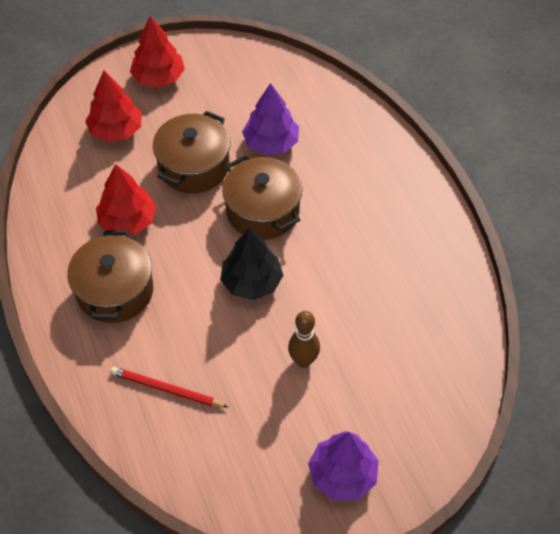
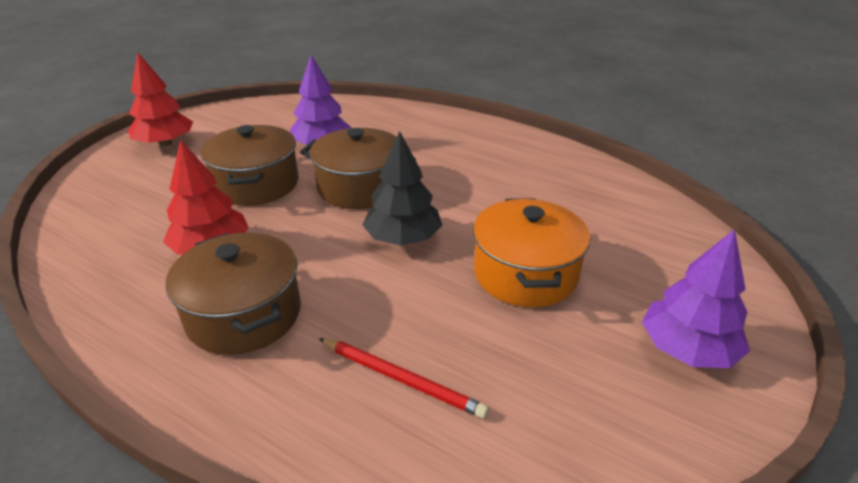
camera: 35 degrees left, 20 degrees down
(116, 130) = (142, 189): red tree -> none
(166, 389) = (402, 379): red pencil -> red pencil turned 135 degrees counterclockwise
(303, 361) = (525, 274): brown bowling pin -> orange pot

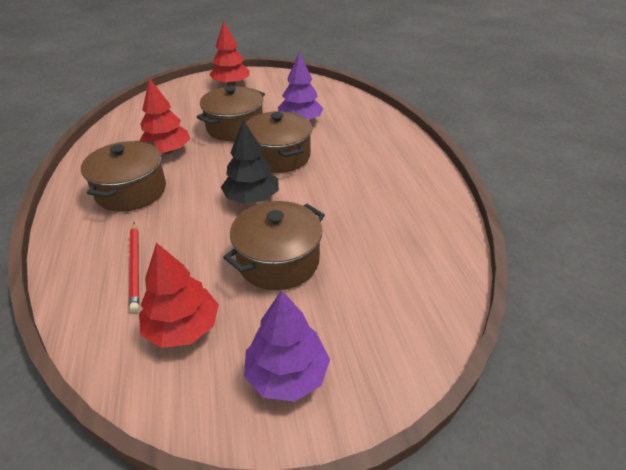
camera: 45 degrees right, 5 degrees up
(525, 274) = (278, 261): orange pot -> brown pot
(552, 389) = (182, 327): none -> red tree

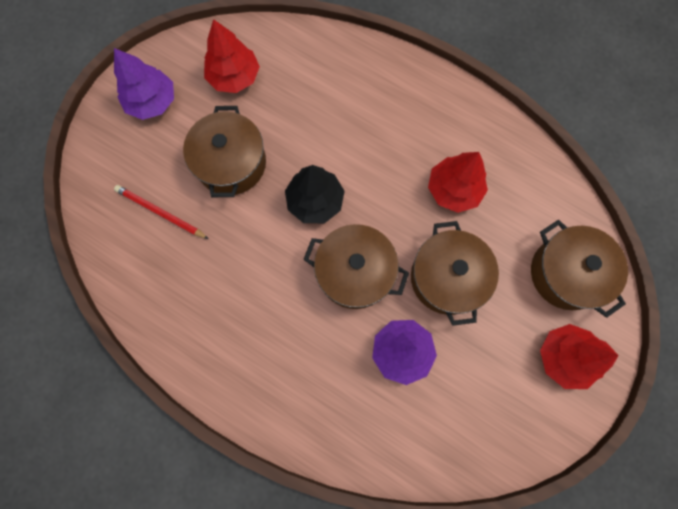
camera: 135 degrees right, 35 degrees up
(131, 191) = (410, 127): brown pot -> brown pot (566, 273)
(135, 266) = (312, 83): red pencil -> red pencil (160, 213)

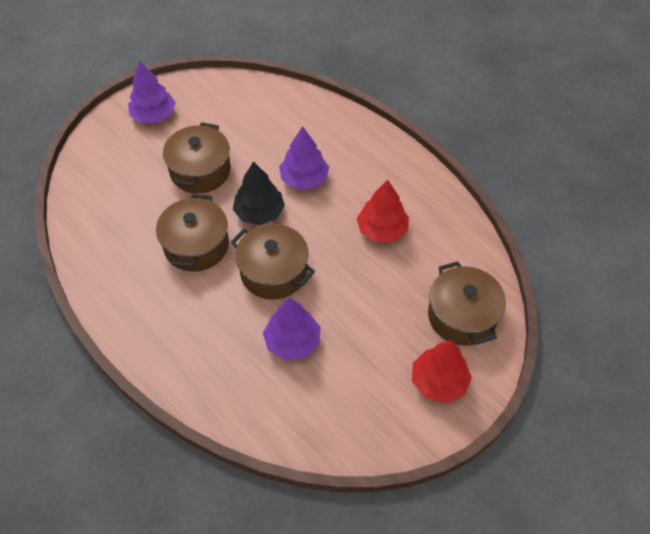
camera: 15 degrees right, 20 degrees down
(160, 213) = (129, 193): red pencil -> none
(234, 77) = (226, 111): red tree -> none
(350, 145) = (304, 179): none -> purple tree
(447, 278) = (353, 294): brown pot -> brown pot (196, 245)

